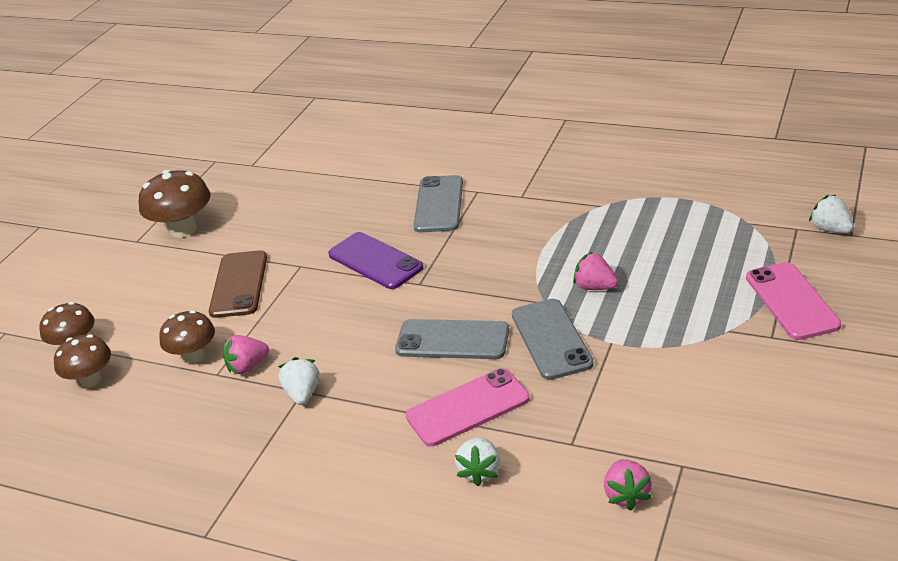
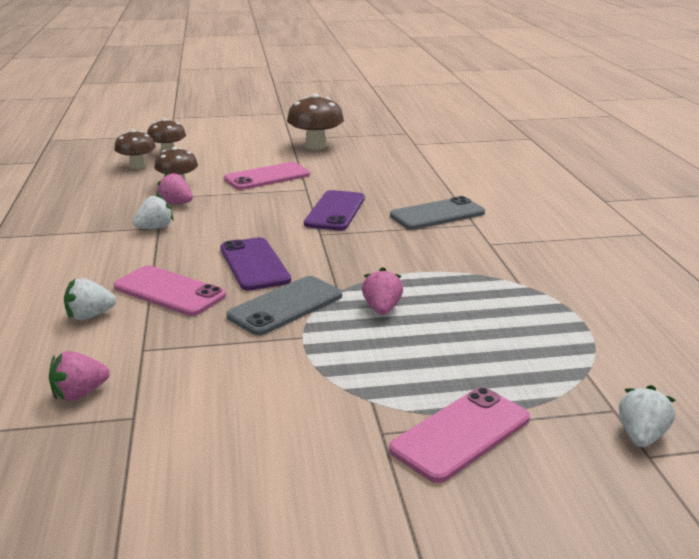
camera: 55 degrees right, 10 degrees down
(239, 284) = (267, 177): brown phone -> pink phone
(452, 340) = (254, 264): grey phone -> purple phone

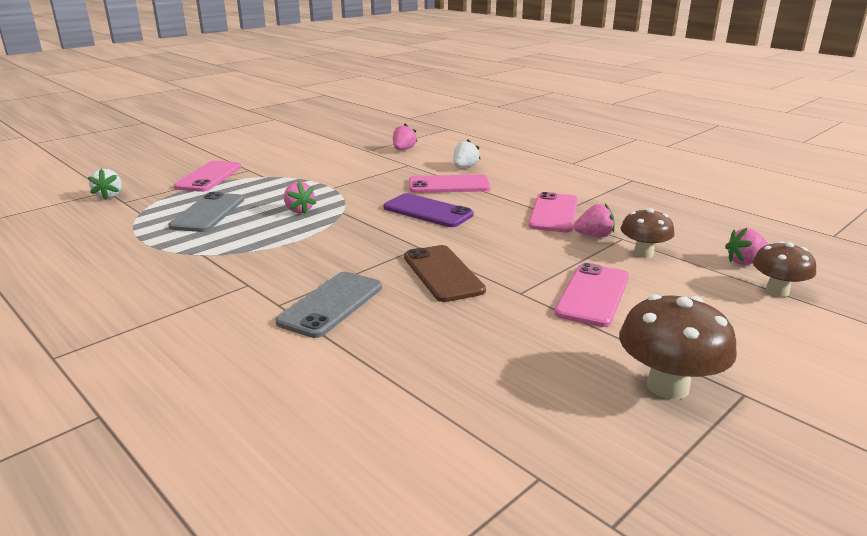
camera: 145 degrees right, 0 degrees up
(137, 166) = (745, 262): brown mushroom -> pink strawberry
(155, 228) = (554, 213): white strawberry -> pink phone
(285, 306) = (364, 196): grey phone -> grey phone (208, 213)
(335, 211) = (443, 273): purple phone -> brown phone

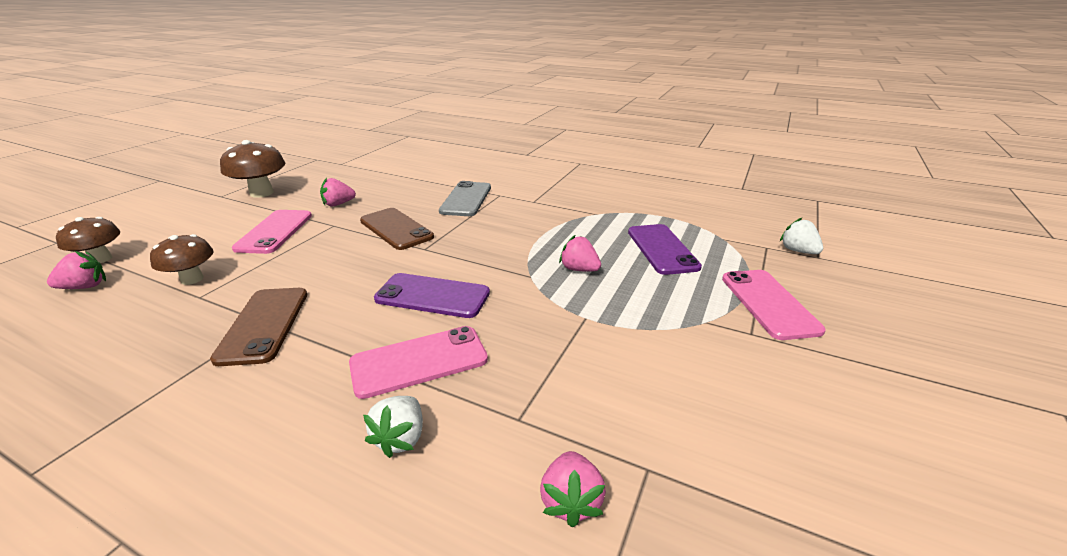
camera: 160 degrees right, 5 degrees up
(208, 213) = (662, 249): grey phone -> purple phone
(554, 213) = (264, 325): pink phone -> brown phone
(594, 236) = (232, 294): pink strawberry -> pink strawberry (338, 204)

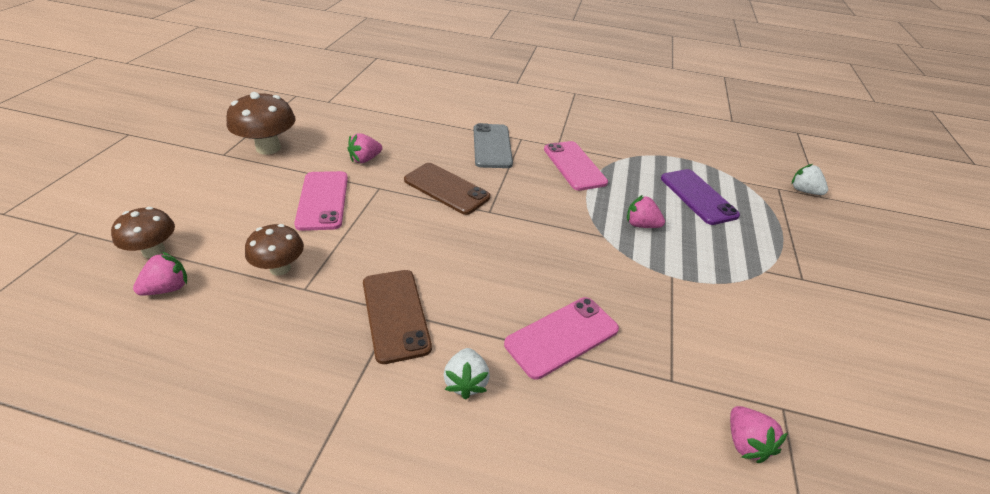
camera: 15 degrees left, 10 degrees up
(401, 438) = (592, 411): white strawberry -> white strawberry (466, 382)
(432, 296) = (531, 266): purple phone -> none
(769, 303) = (803, 248): pink phone -> pink phone (574, 166)

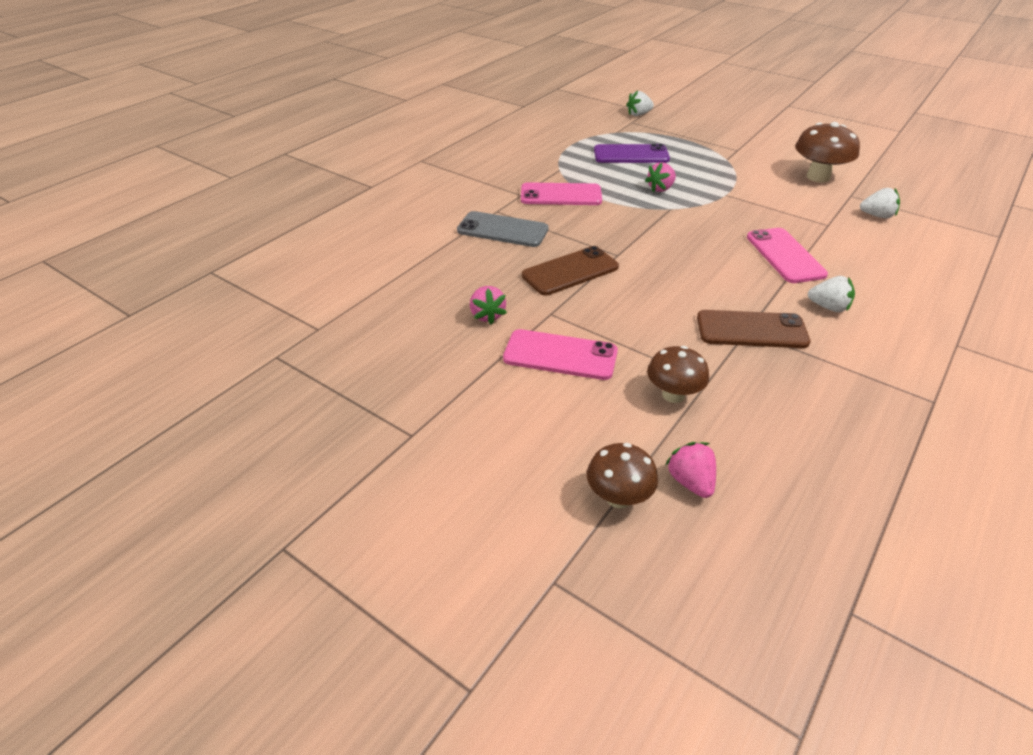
camera: 65 degrees left, 0 degrees up
(268, 148) = (418, 391): brown mushroom -> brown mushroom (818, 177)
(745, 443) = (877, 216): pink strawberry -> white strawberry

